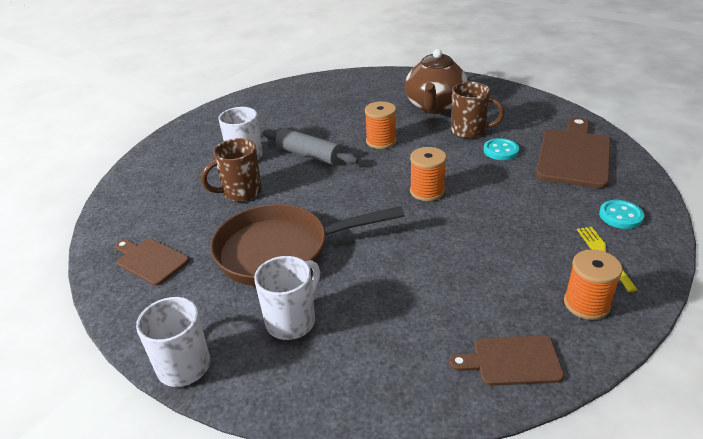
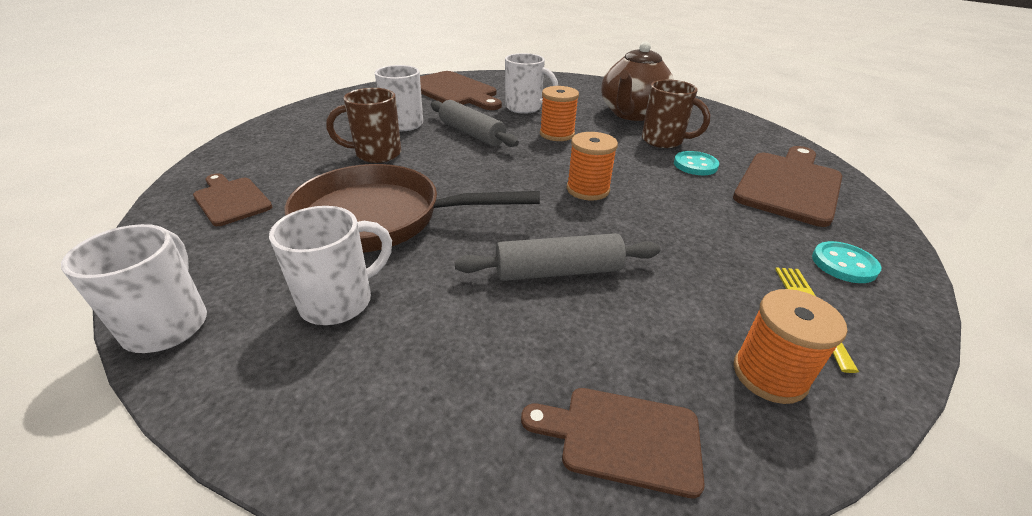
camera: 10 degrees right, 0 degrees up
(268, 110) = (454, 91): none -> brown cutting board
(341, 117) = (525, 108): none -> white mug
(432, 264) = (558, 271): none -> grey rolling pin

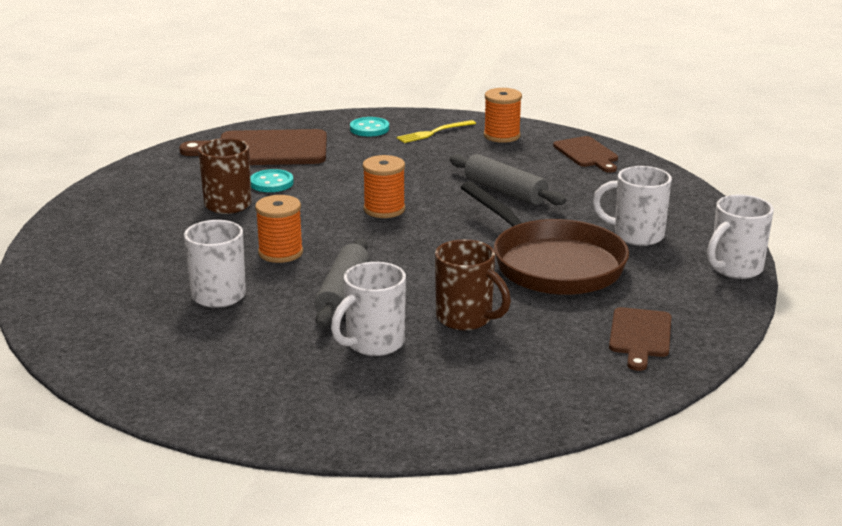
camera: 125 degrees left, 10 degrees down
(454, 91) = (210, 366): brown cutting board -> none
(632, 114) = (160, 233): brown teapot -> none

